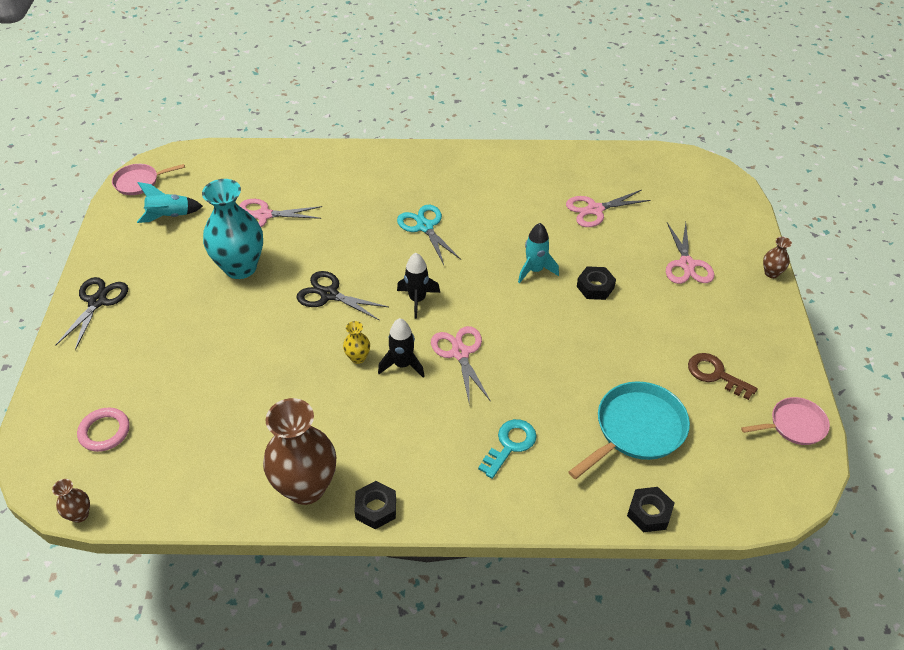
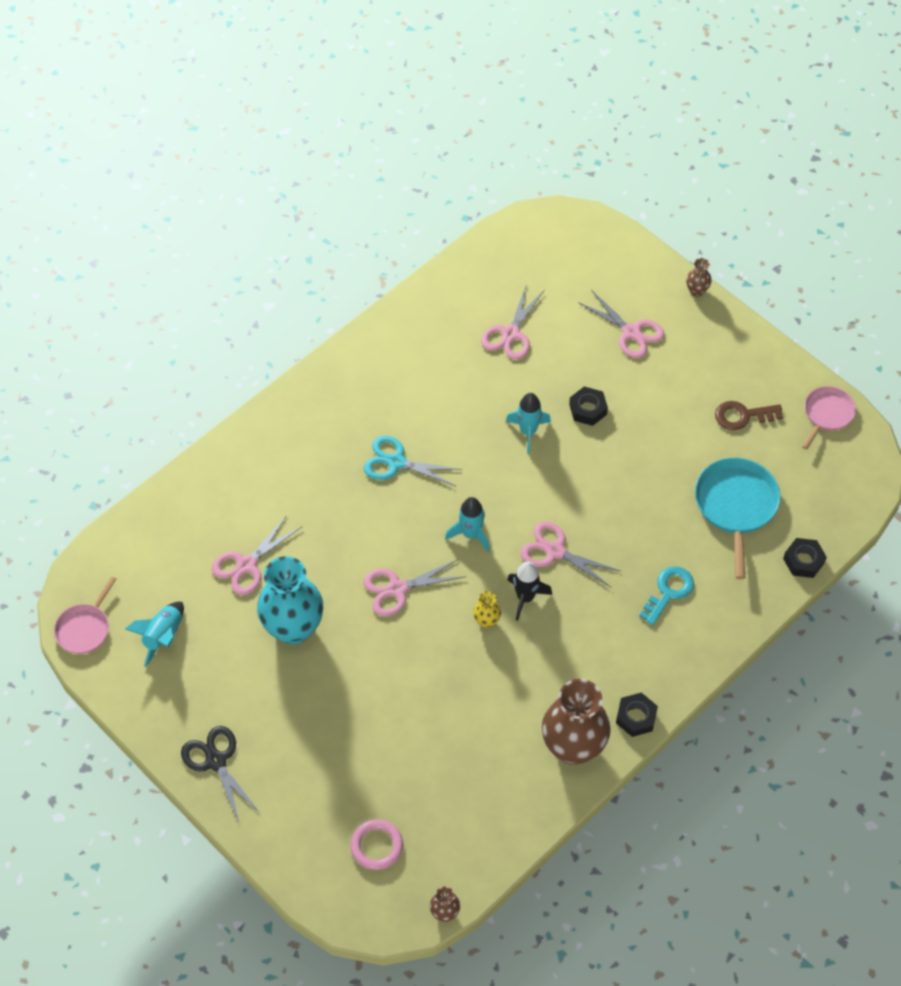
camera: 45 degrees left, 10 degrees up
(329, 294) = (397, 589): black scissors -> pink scissors
(417, 300) = (471, 534): black rocket -> turquoise rocket
(510, 445) = (669, 592): turquoise key -> turquoise key turned 45 degrees clockwise

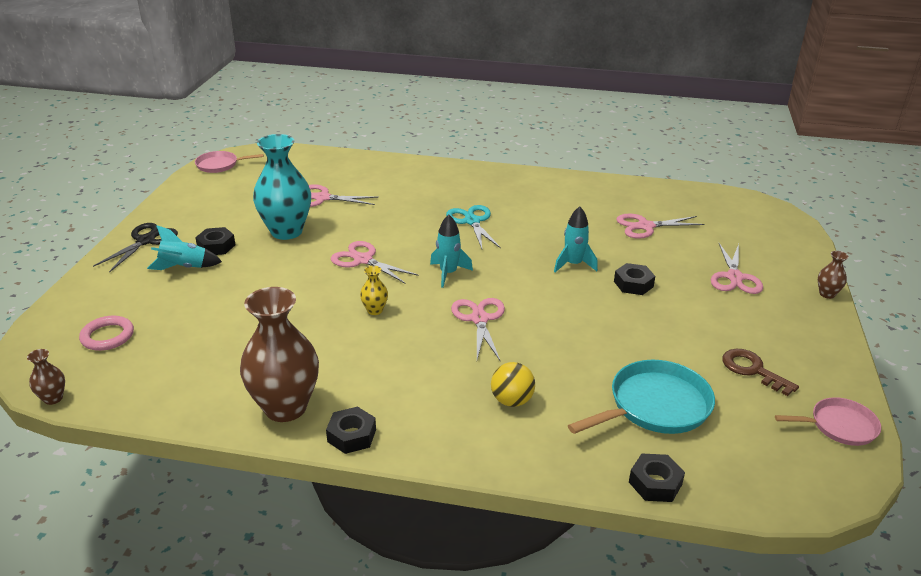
camera: 55 degrees right, 25 degrees down
(163, 636) = (237, 190): turquoise rocket -> turquoise rocket (184, 267)
(276, 701) = (216, 246): none -> black nut
(525, 597) = (418, 321): black rocket -> none
(669, 592) = (512, 400): turquoise key -> yellow ball

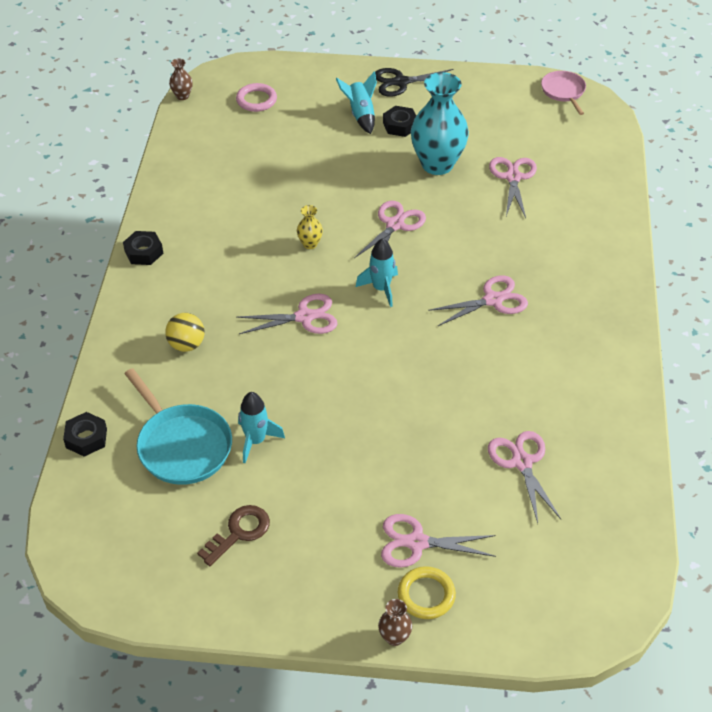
camera: 85 degrees right, 15 degrees up
(146, 241) = (400, 82): black scissors -> black scissors turned 150 degrees clockwise
(285, 407) = (175, 211): brown vase -> none
(472, 221) = (493, 300): turquoise scissors -> pink scissors
(573, 264) = (417, 389): turquoise rocket -> turquoise rocket (256, 441)
(633, 284) = (386, 442): black nut -> none
(782, 277) = (426, 595): none -> yellow ring
(839, 426) = (155, 592): pink pan -> none

